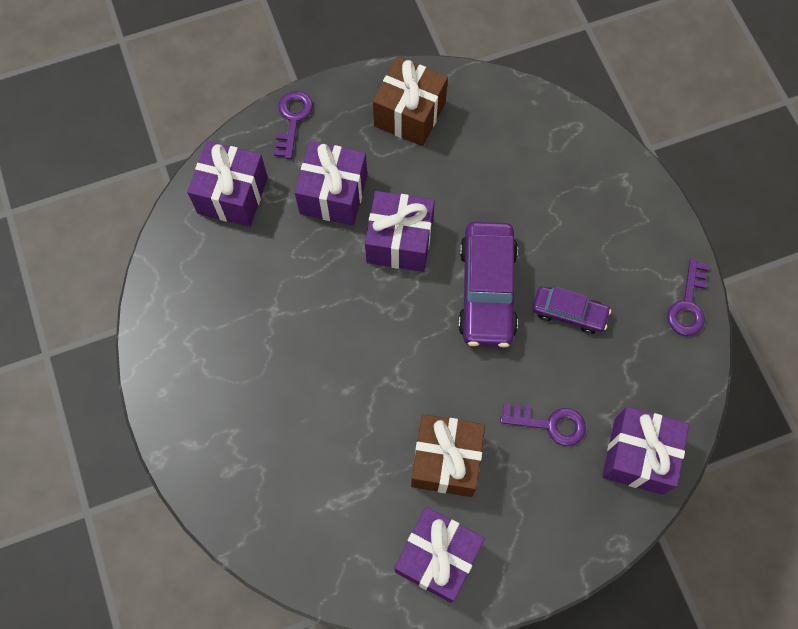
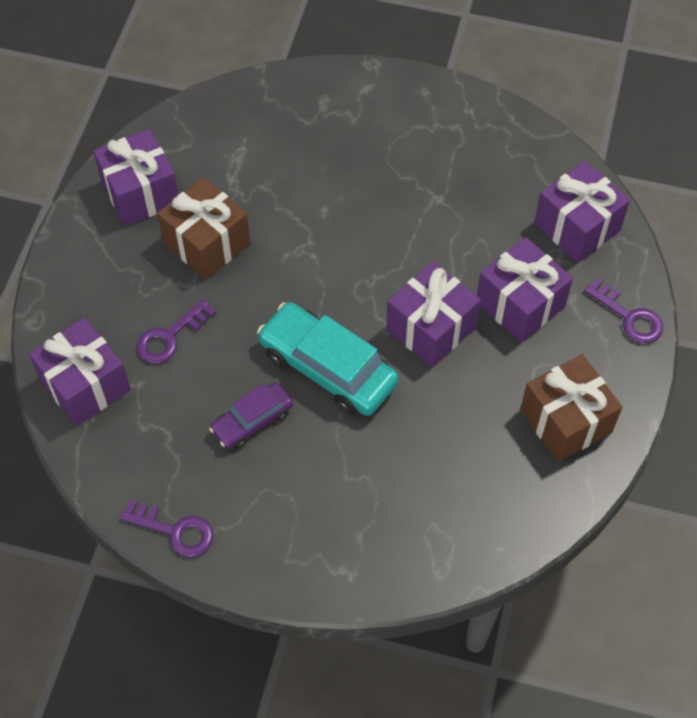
camera: 125 degrees right, 10 degrees down
(487, 290) = (327, 368): purple car -> turquoise car
(688, 304) = (175, 531): purple key -> purple key turned 150 degrees clockwise

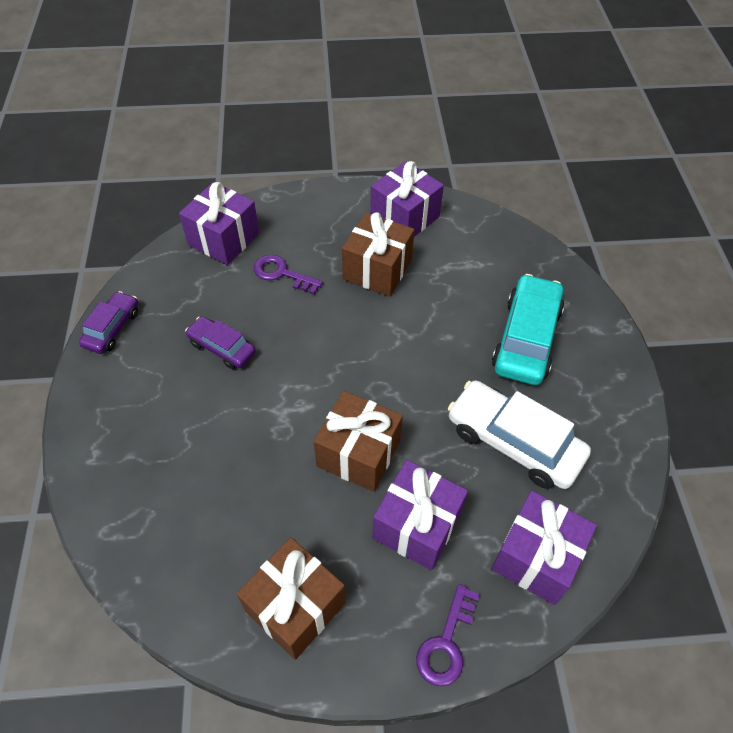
camera: 70 degrees right, 5 degrees down
(175, 531) = (112, 328): purple key -> purple car
(327, 368) = (288, 385): turquoise car -> turquoise car (526, 338)
(431, 328) = (358, 453): purple gift -> brown gift
(464, 201) = (513, 442): none -> white car

